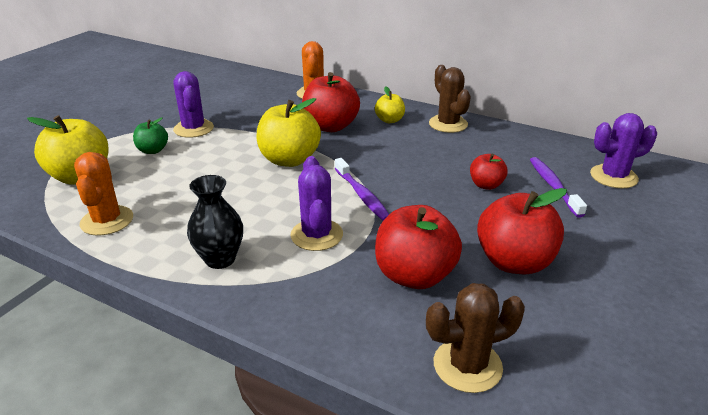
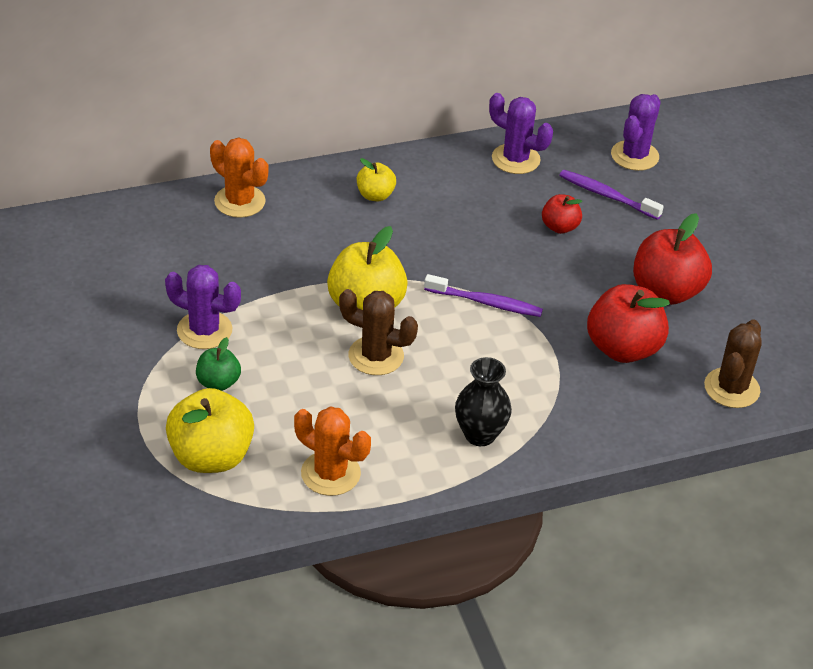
camera: 50 degrees left, 10 degrees up
(316, 235) = (512, 364): purple cactus -> purple cactus (515, 159)
(330, 126) = (334, 239): red apple -> none
(448, 124) = (434, 168): brown cactus -> brown cactus (376, 356)

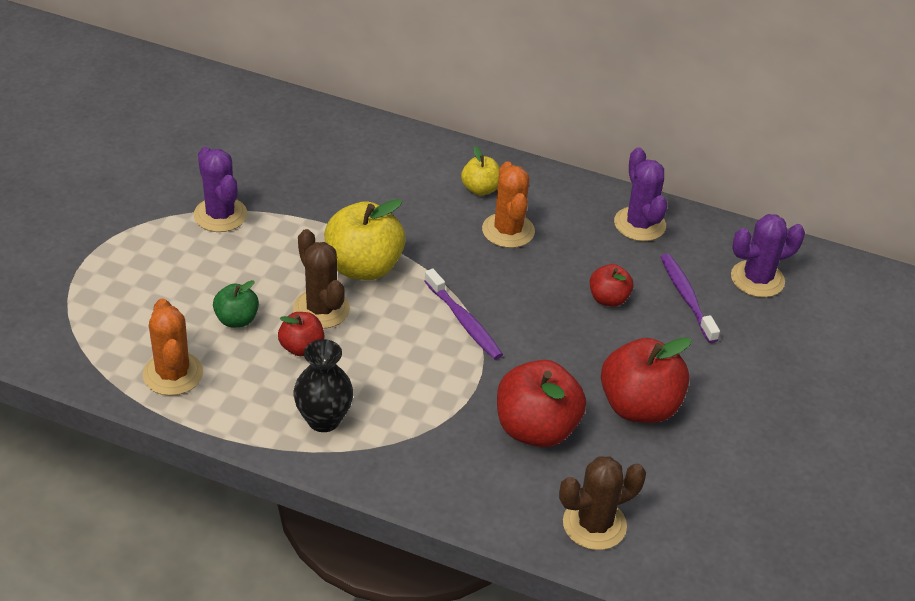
camera: 40 degrees right, 0 degrees up
(211, 457) = (107, 307): yellow apple -> none
(218, 382) = (181, 258): green apple -> green apple (236, 319)
(240, 201) = (367, 138): orange cactus -> orange cactus (508, 231)
(398, 393) = (301, 347): none -> red apple

